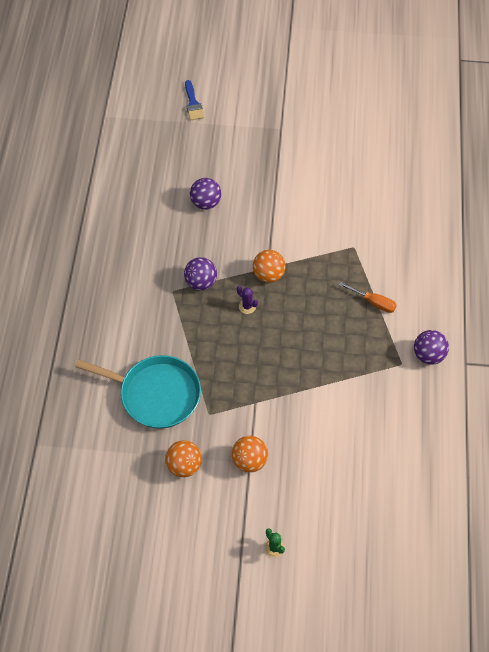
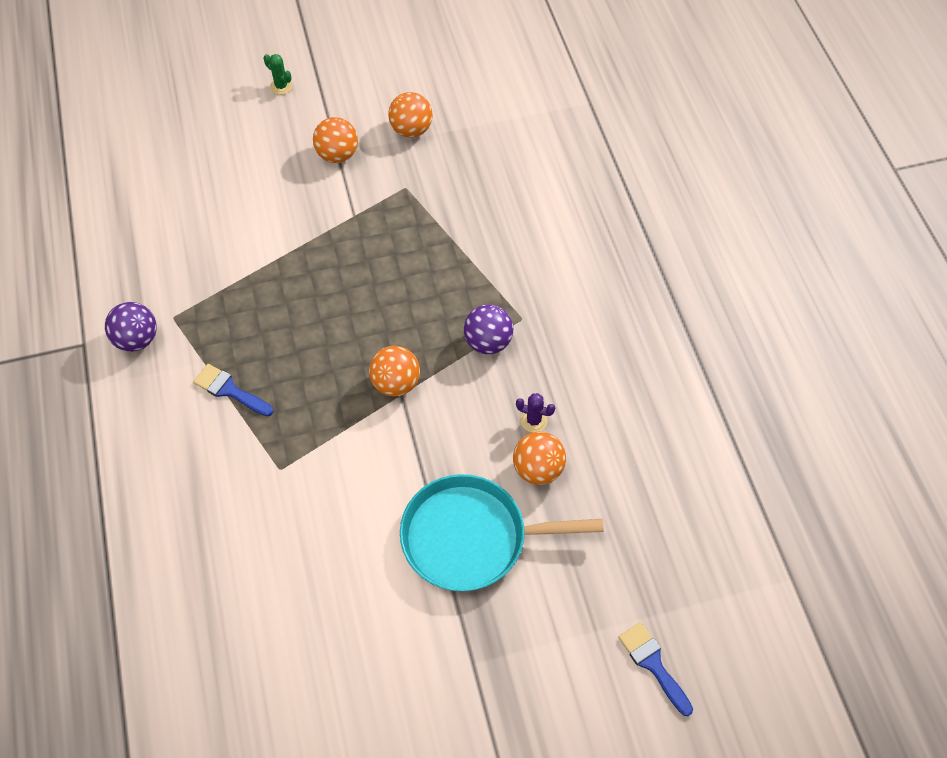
camera: 160 degrees right, 0 degrees up
(156, 394) = (480, 190): turquoise pan -> turquoise pan (471, 537)
(206, 203) = (538, 469): purple ball -> orange ball
(247, 306) = (409, 329): purple cactus -> purple cactus (533, 420)
(373, 302) = (229, 390): orange screwdriver -> blue brush

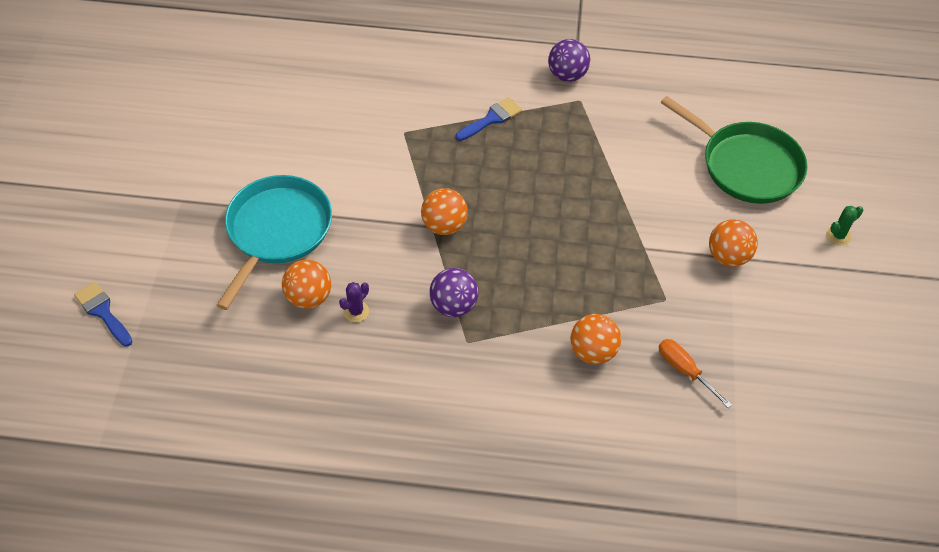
camera: 110 degrees right, 5 degrees down
(219, 163) = (746, 165): none -> green pan
(411, 130) = (744, 328): orange ball -> orange ball (592, 352)
(473, 159) = (684, 370): none -> orange screwdriver
(653, 664) = (102, 312): blue brush -> blue brush turned 120 degrees counterclockwise

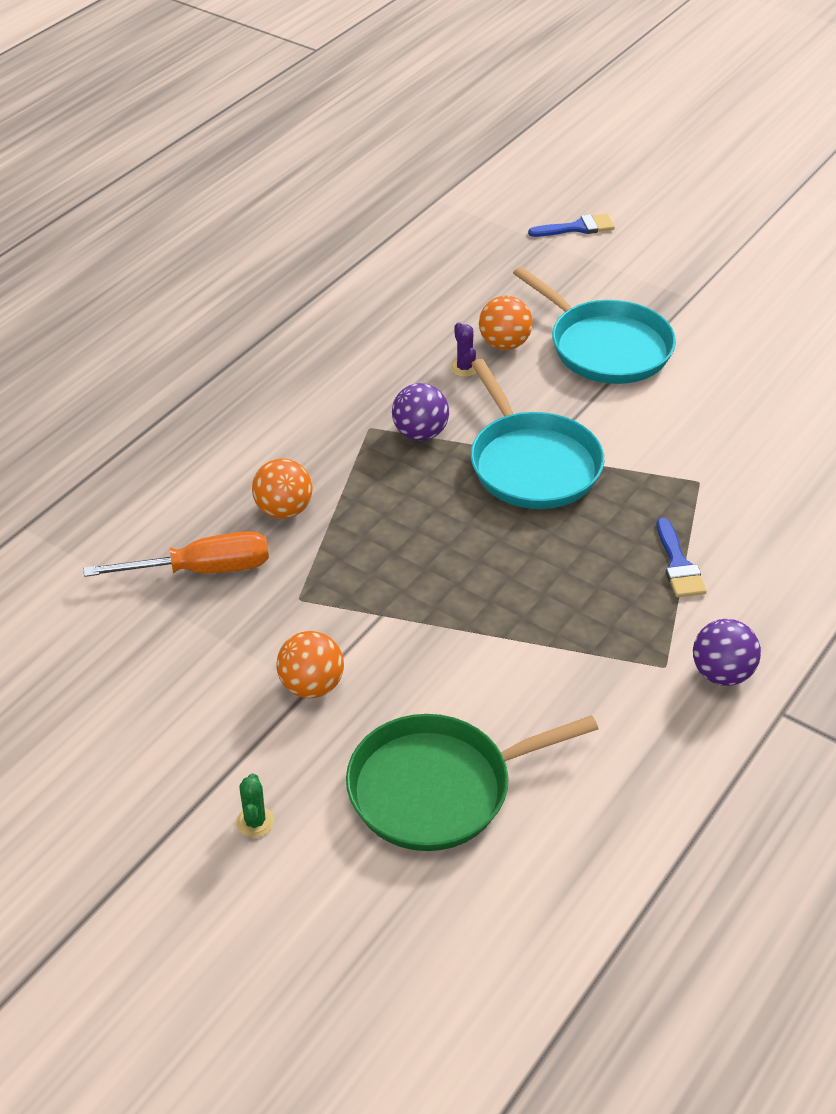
camera: 120 degrees right, 10 degrees down
(444, 225) = (532, 464): orange ball -> turquoise pan
(684, 370) = (202, 570): orange screwdriver -> orange screwdriver, size x1.58

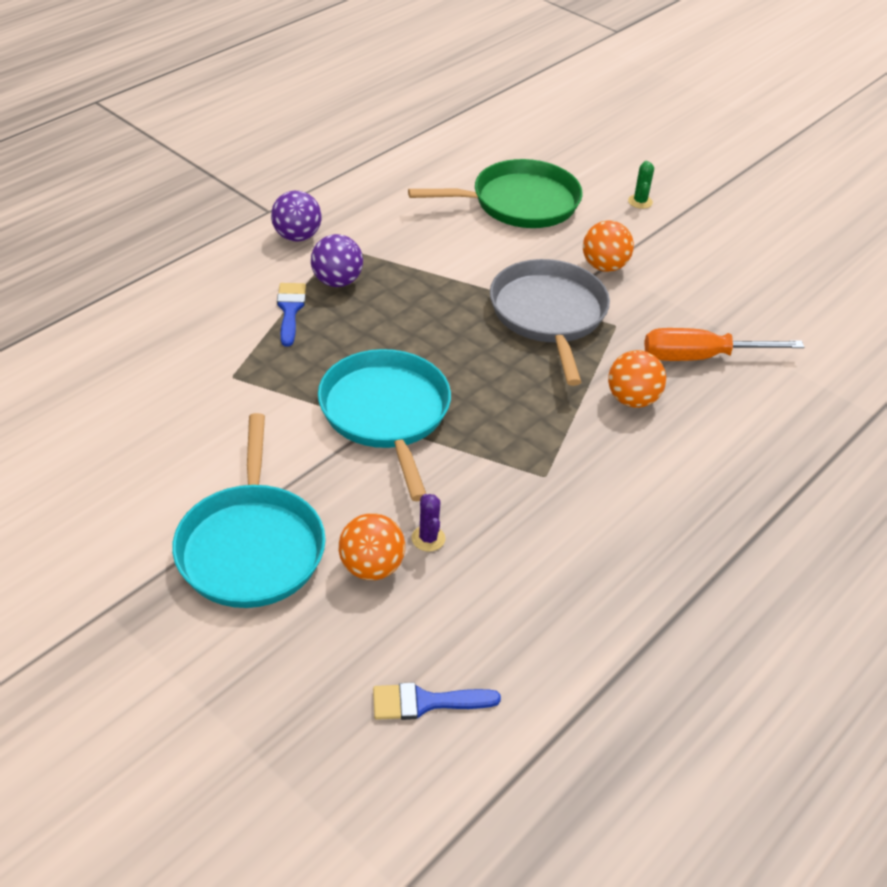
camera: 175 degrees left, 0 degrees up
(379, 601) = (549, 315): none -> grey pan
(420, 433) = (492, 461): purple ball -> purple ball (337, 281)
(577, 228) = (193, 781): blue brush -> blue brush (425, 702)
(605, 347) = (251, 546): turquoise pan -> turquoise pan turned 150 degrees counterclockwise

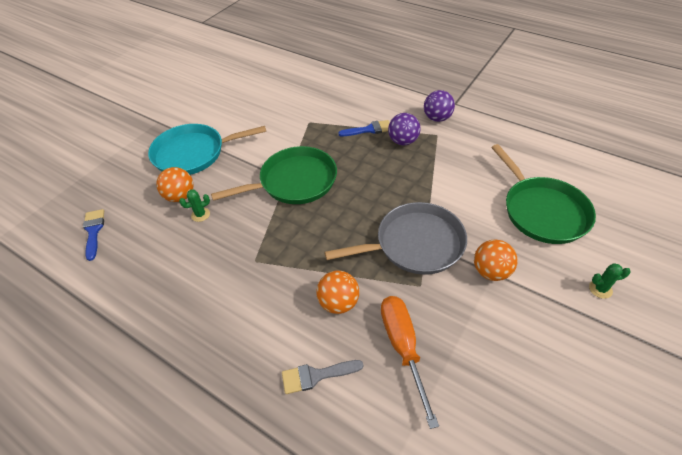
camera: 85 degrees right, 5 degrees up
(386, 414) = (294, 182): turquoise pan -> green pan
(428, 538) = (200, 215): purple cactus -> green cactus
(734, 434) = (316, 376): none -> grey brush

